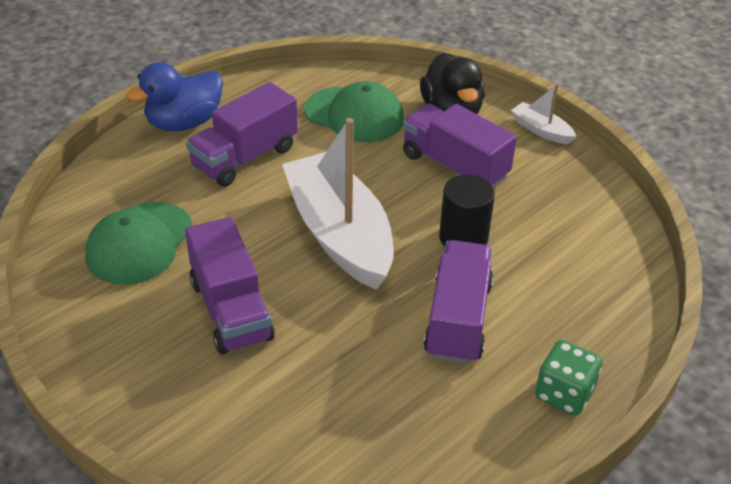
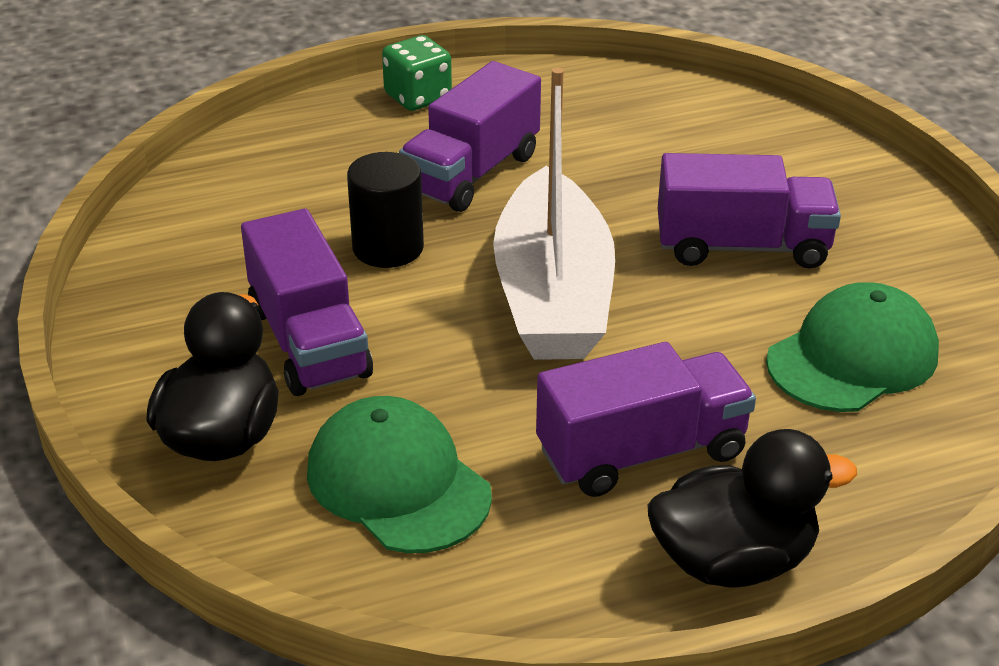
camera: 155 degrees left, 5 degrees down
(184, 123) = (733, 561): blue duck -> black duck
(231, 310) = (742, 247): purple truck -> purple truck turned 90 degrees clockwise
(541, 130) = (113, 360): white boat -> none

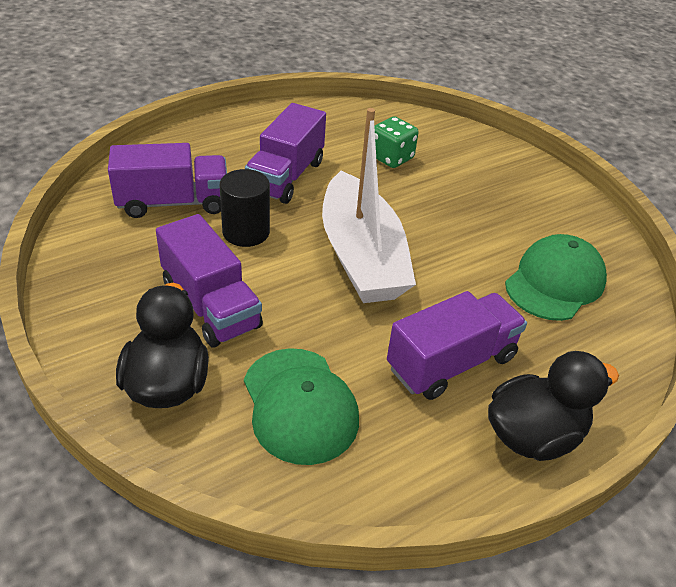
camera: 15 degrees left, 5 degrees up
(398, 482) = (299, 405): green cap -> green cap turned 150 degrees counterclockwise
(418, 97) = (237, 128): green dice -> green dice (391, 157)
(742, 247) = (465, 214): purple truck -> purple truck (173, 202)

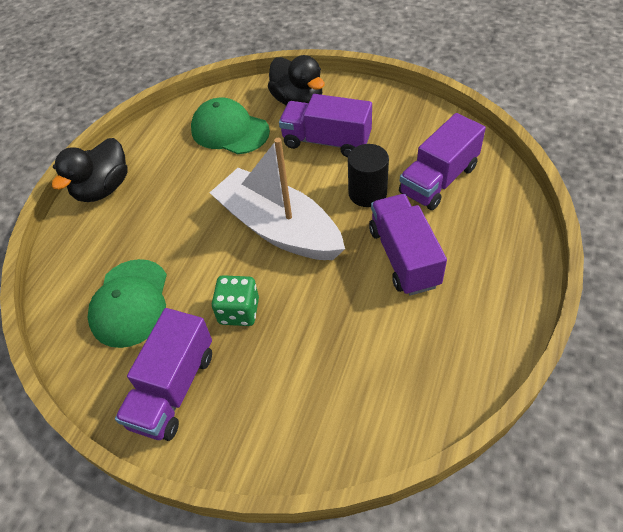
camera: 150 degrees right, 10 degrees up
(391, 157) = (352, 349): green dice -> green dice (239, 311)
(451, 363) = (169, 197): purple truck -> purple truck (173, 388)

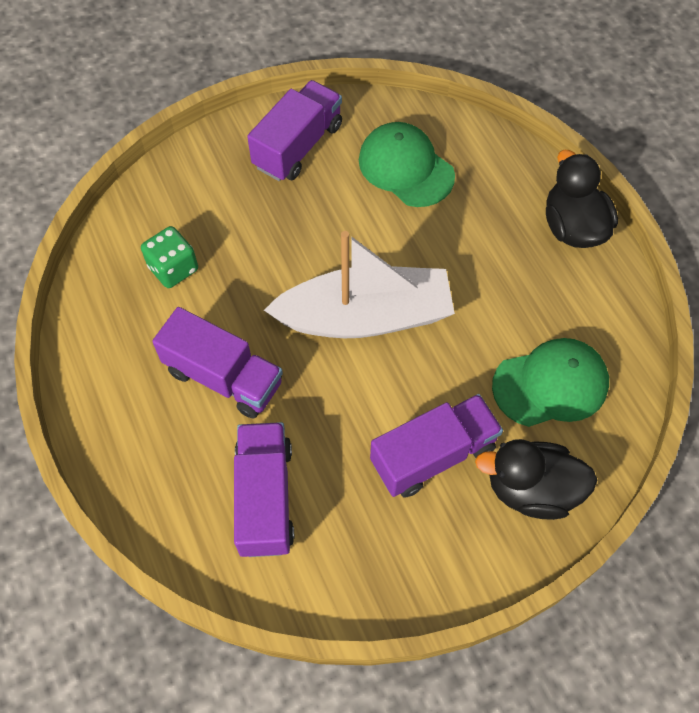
camera: 130 degrees right, 10 degrees up
(173, 388) = (298, 146): purple truck -> purple truck turned 60 degrees clockwise
(239, 311) = (314, 225): green dice -> green dice (173, 268)
(367, 193) = (322, 421): black cylinder -> none

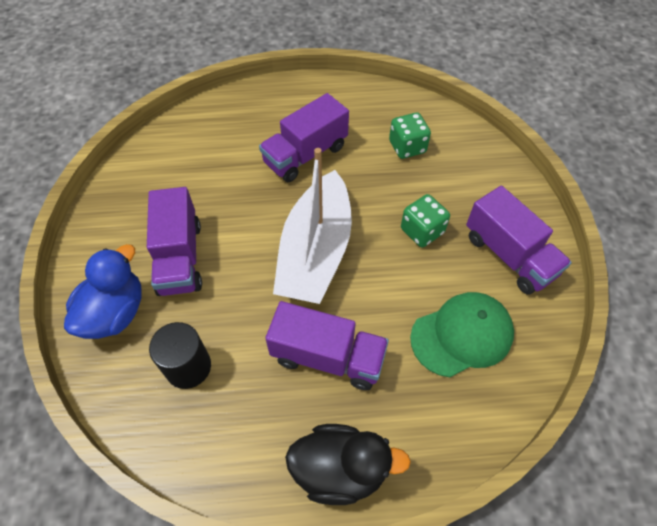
camera: 110 degrees right, 5 degrees down
(265, 498) = (208, 155): purple truck -> purple truck (327, 357)
(297, 225) = (422, 231): none -> green dice
(531, 489) = (115, 313): black duck -> blue duck
(550, 384) = (188, 367): green cap -> black cylinder

